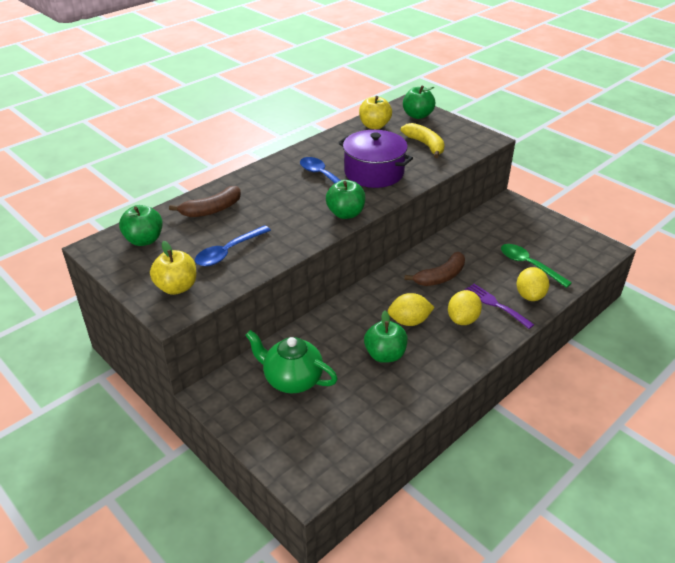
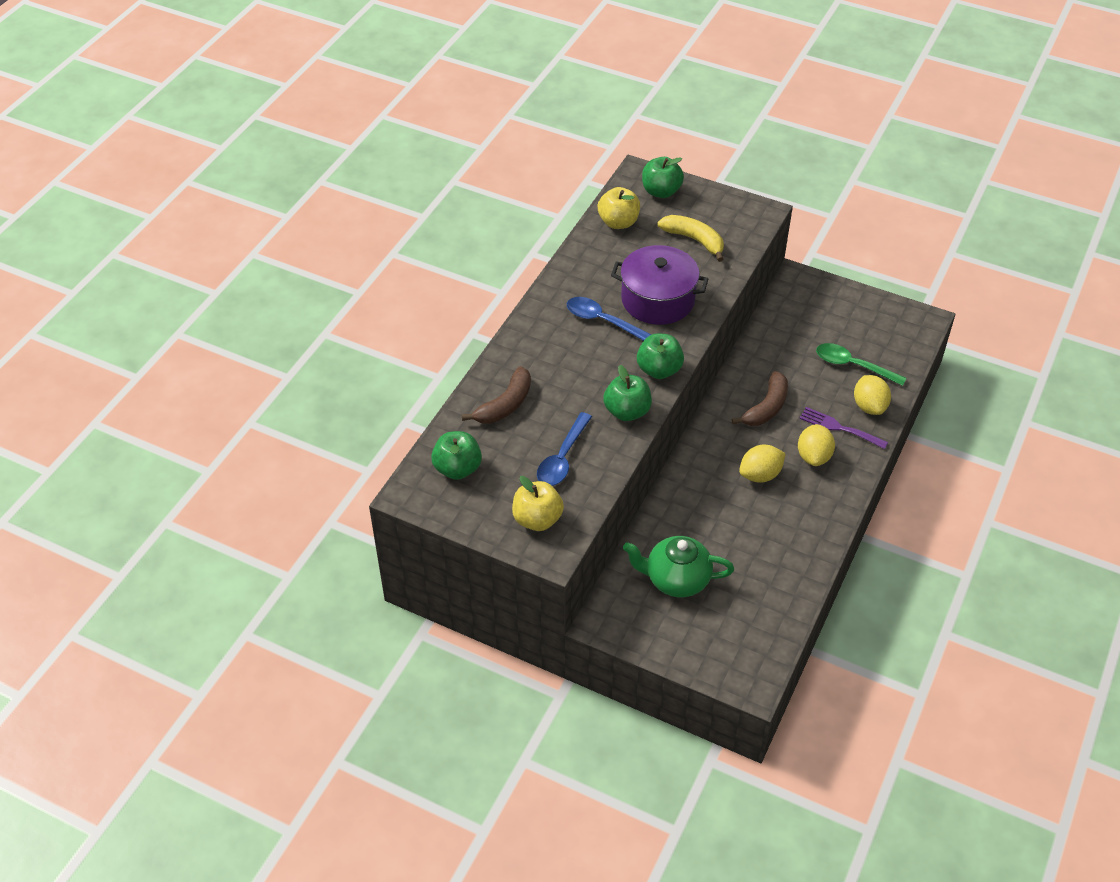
camera: 20 degrees left, 10 degrees up
(385, 355) = (755, 523): green apple -> green apple (627, 411)

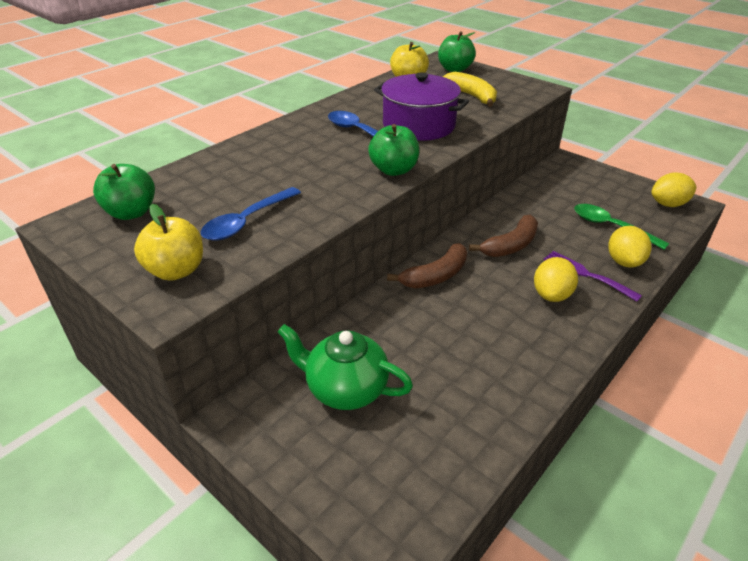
camera: 15 degrees right, 10 degrees down
(505, 405) = (221, 173): brown banana -> brown banana (435, 276)
(627, 411) = (341, 195): green apple -> none
(760, 475) = (485, 301): yellow lemon -> yellow lemon (668, 204)

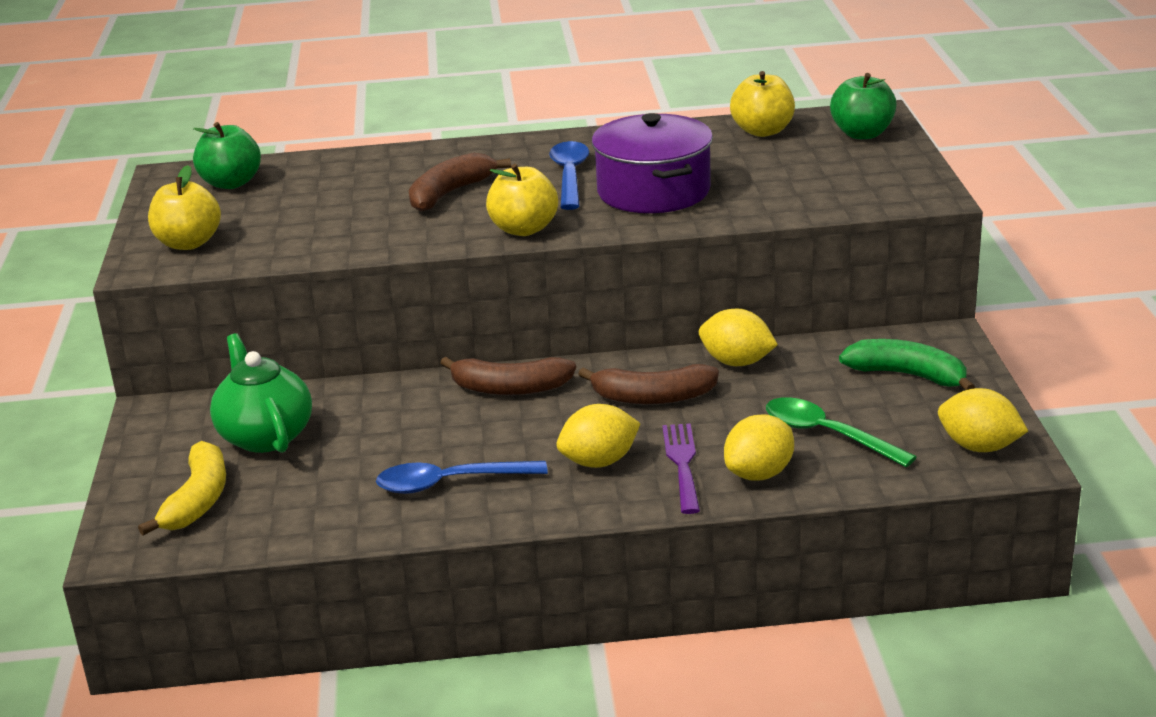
camera: 45 degrees right, 10 degrees down
(247, 221) = (305, 225): blue spoon -> blue spoon (450, 483)
(307, 165) = (450, 193): none -> brown banana
(394, 170) = (524, 229): green apple -> yellow apple
(472, 96) = (801, 177): yellow banana -> yellow banana (198, 500)
(512, 209) = (737, 362): none -> yellow lemon
(586, 184) = (908, 375): none -> green banana
(611, 227) = (828, 435): green spoon -> green spoon turned 45 degrees counterclockwise

